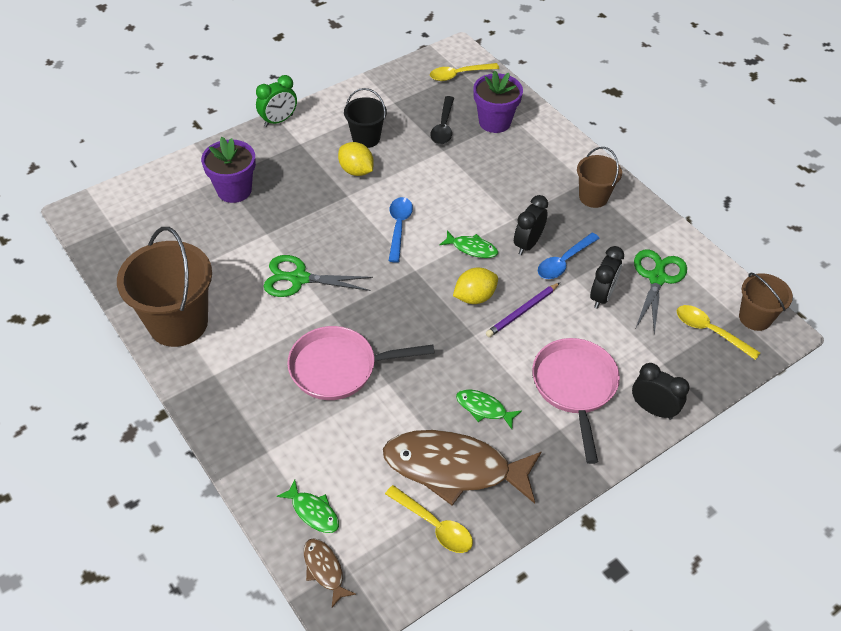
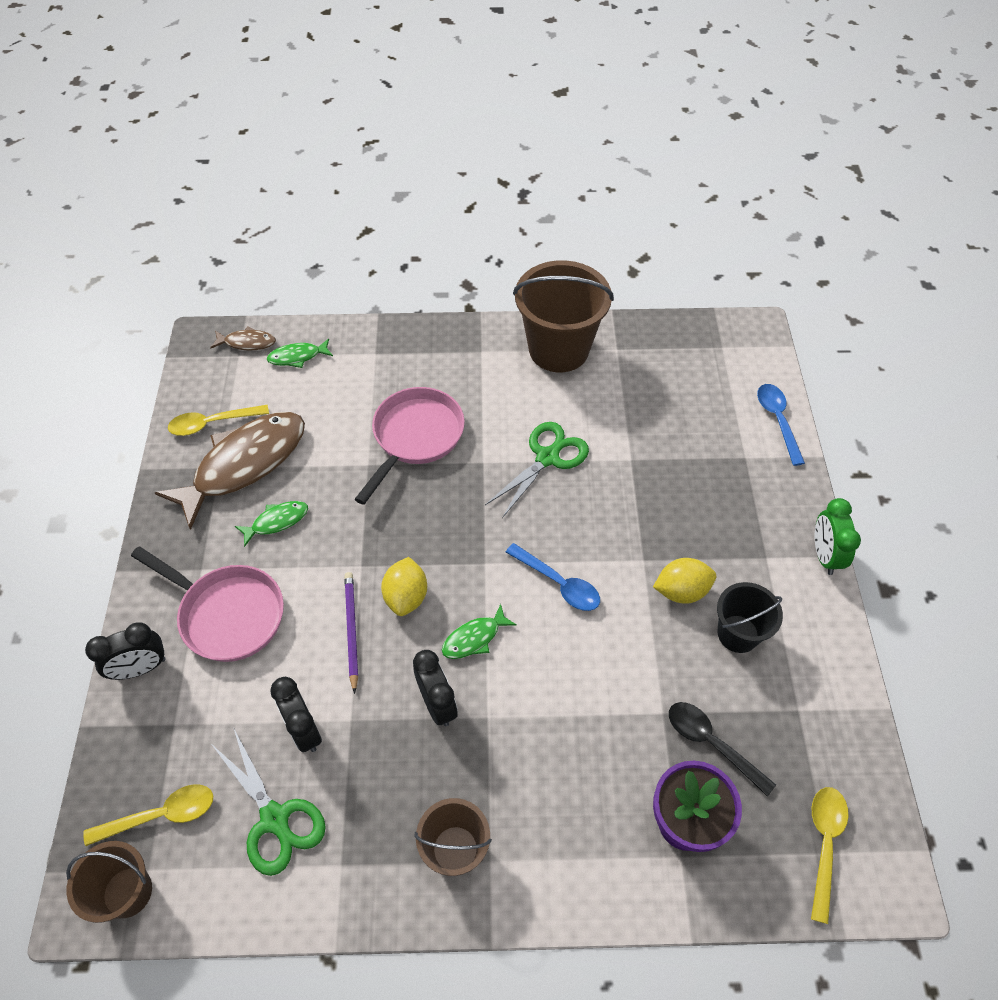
camera: 125 degrees right, 5 degrees up
(234, 190) = (717, 460): purple flower pot -> none
(564, 262) = (382, 726): blue spoon -> blue spoon (777, 421)

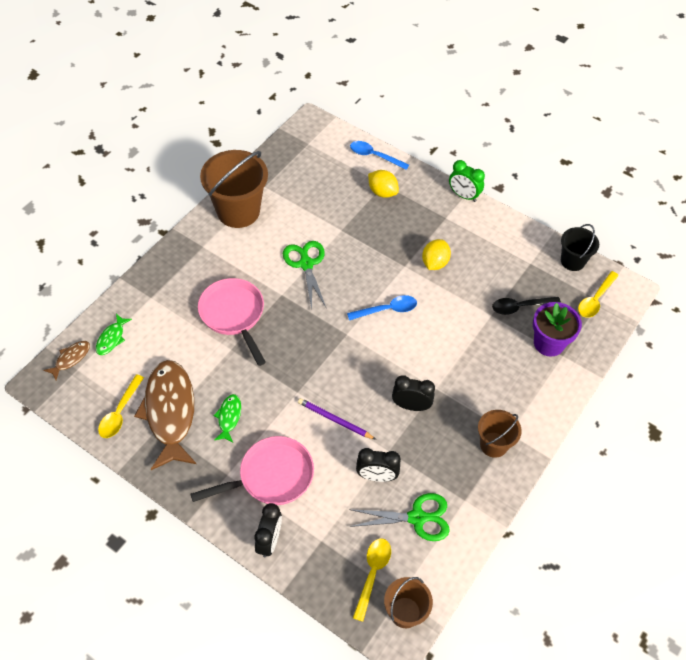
camera: 55 degrees left, 0 degrees up
(406, 596) = (336, 382): yellow lemon -> yellow lemon (382, 192)
(474, 638) = (387, 366): green fish -> none
(738, 634) = (475, 257): black bucket -> black bucket (572, 261)
(824, 844) = (595, 299): yellow spoon -> yellow spoon turned 105 degrees counterclockwise

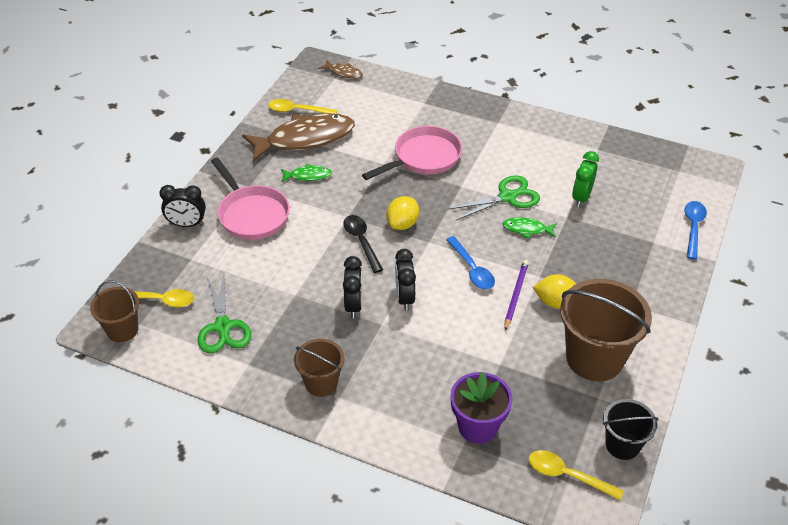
camera: 80 degrees right, 10 degrees down
(112, 338) = (371, 90): green fish -> green fish (527, 229)
(238, 211) = (554, 137): brown bucket -> brown bucket (594, 358)
(334, 420) = (322, 248): purple pencil -> purple pencil (515, 295)
(376, 476) = (264, 289): black clock -> black clock (404, 298)
(382, 192) = (640, 242): yellow lemon -> yellow lemon (402, 224)
(463, 196) = (676, 318): green clock -> green clock (581, 197)
(520, 307) = (523, 392): black spoon -> black spoon (361, 242)

